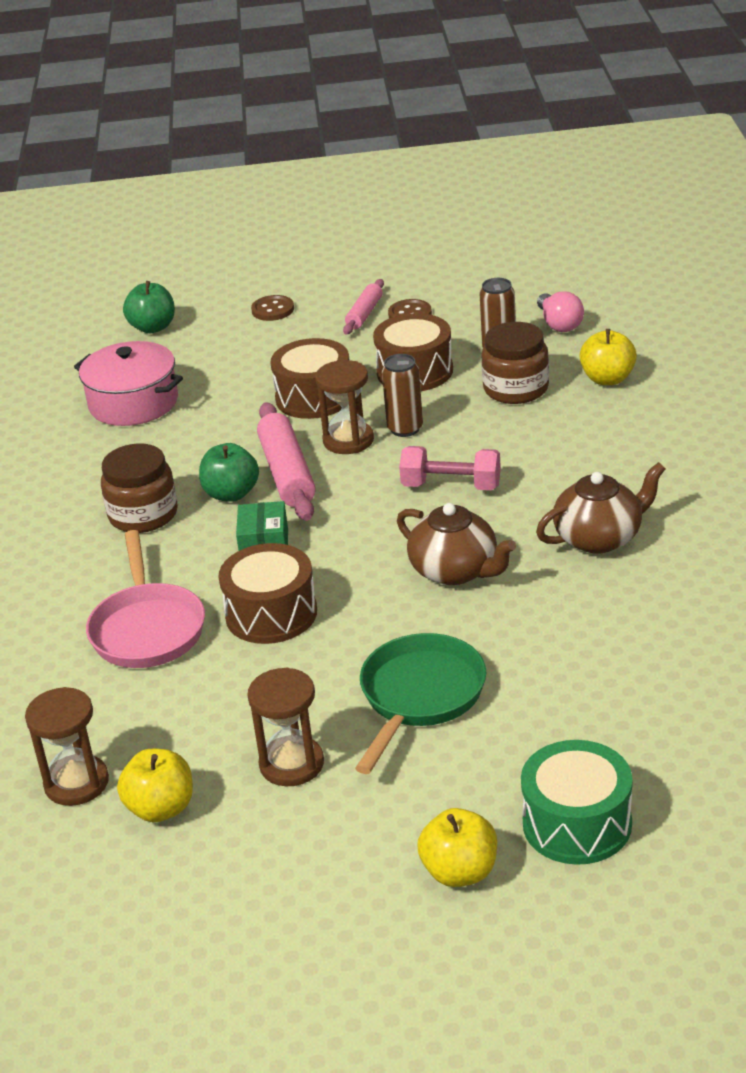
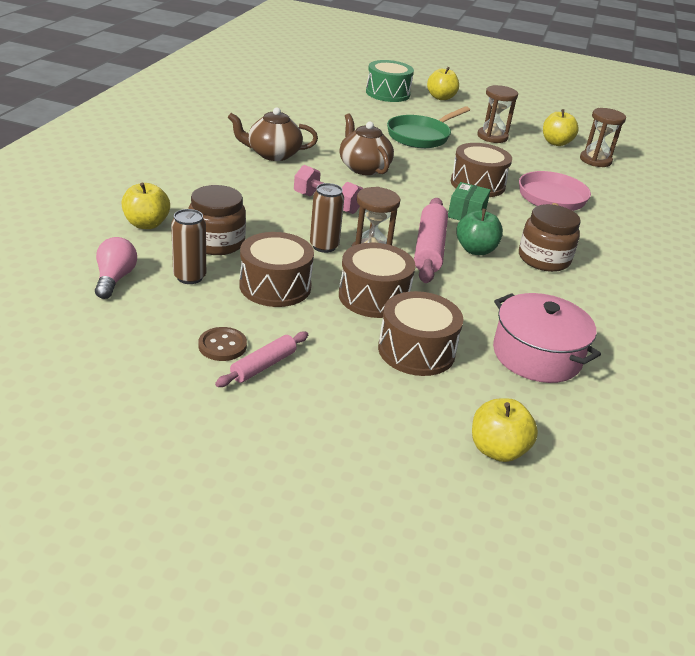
camera: 165 degrees left, 0 degrees up
(153, 327) = (497, 450): green apple -> yellow apple
(246, 367) = (416, 350): none -> brown drum
(273, 310) = (351, 415): brown button -> none

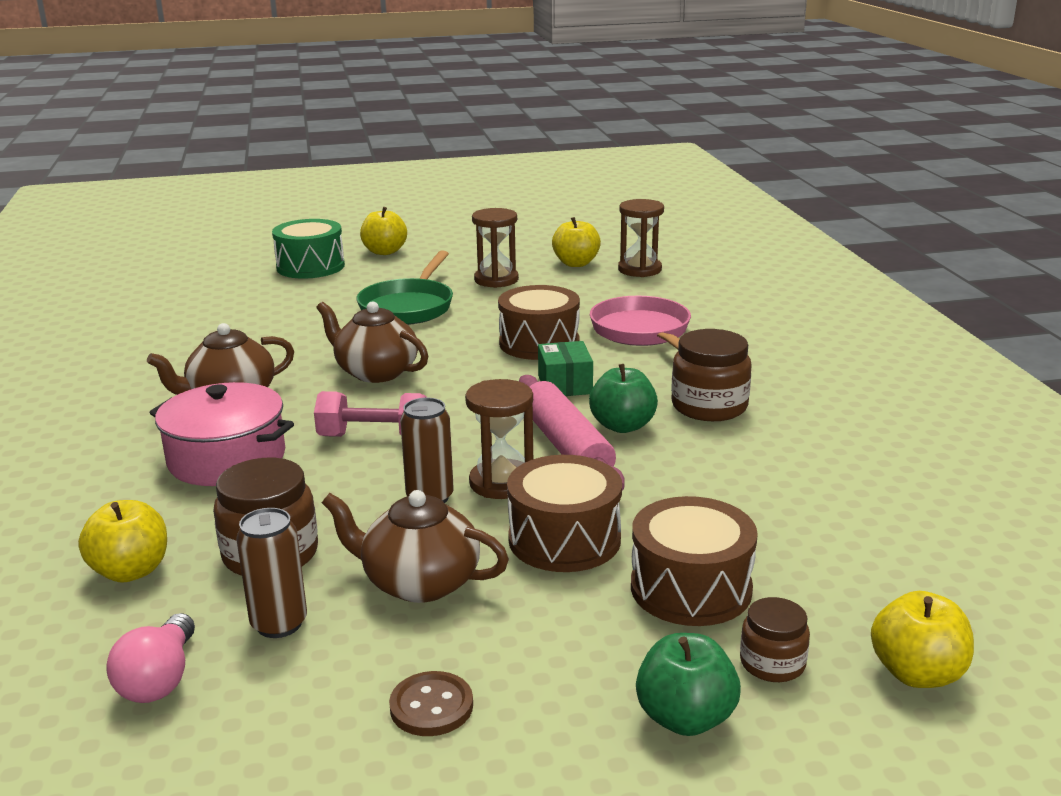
camera: 25 degrees left, 10 degrees down
(115, 279) = (159, 680): pink light bulb -> pink light bulb turned 150 degrees counterclockwise
(263, 366) = (519, 707): pink rolling pin -> none
(275, 286) = (419, 582): brown drum -> brown teapot
(341, 409) = (685, 718): none -> green apple
(419, 406) = (772, 663): none -> brown jar
(536, 355) = (828, 529): pink pot -> pink pot (227, 459)

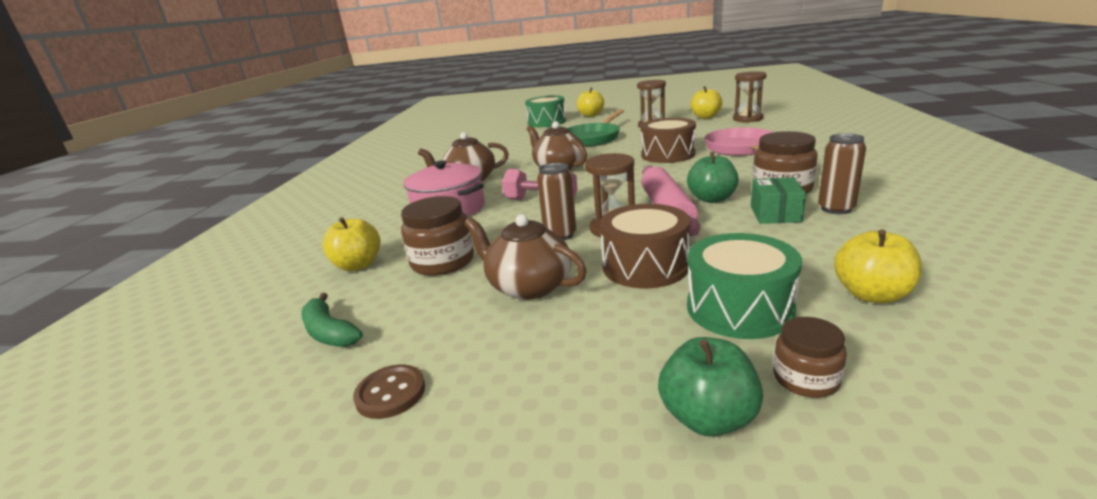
camera: 20 degrees right, 0 degrees up
(159, 680) = (329, 332): pink light bulb -> green banana
(279, 624) = (423, 304): brown can -> brown can (836, 209)
(431, 706) = (495, 376): brown button -> brown button (390, 393)
(565, 385) = (677, 176): green box -> green box (775, 214)
(690, 588) = (739, 308): brown drum -> green drum
(917, 673) = (969, 409): yellow apple -> yellow apple (871, 294)

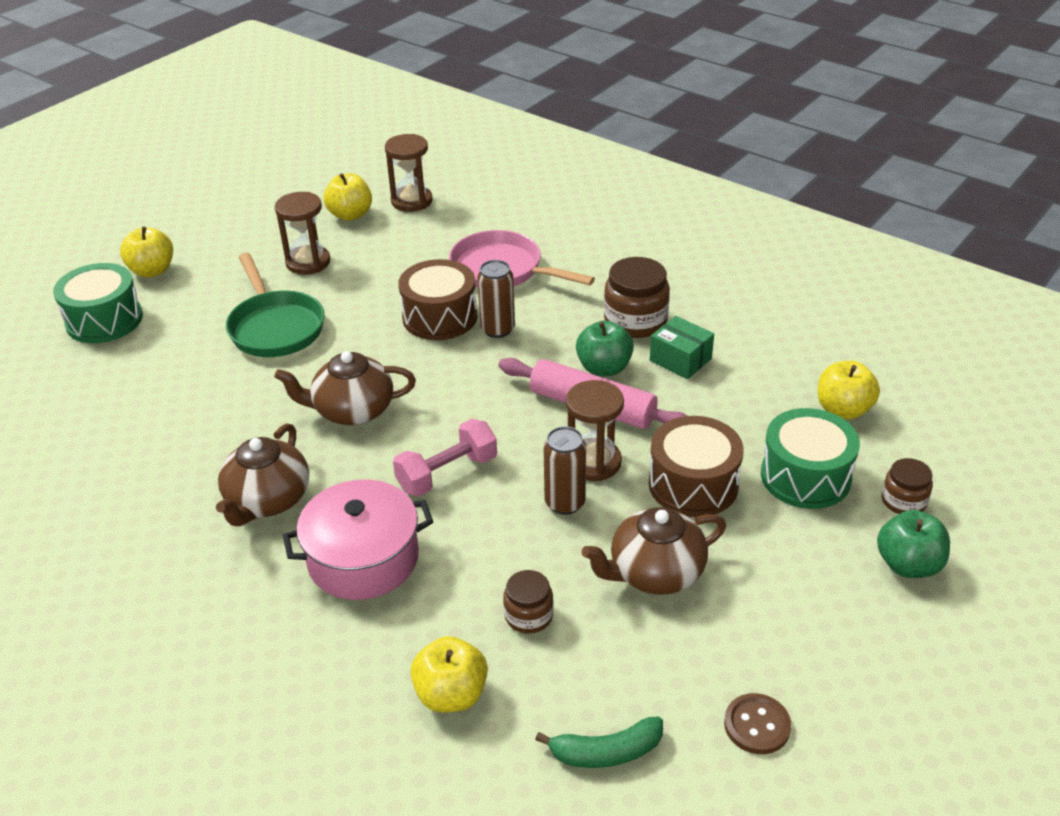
camera: 60 degrees left, 15 degrees up
(443, 262) = (528, 616): brown jar -> brown jar, size x0.59
(836, 209) = (708, 327): brown can -> brown can (497, 329)

